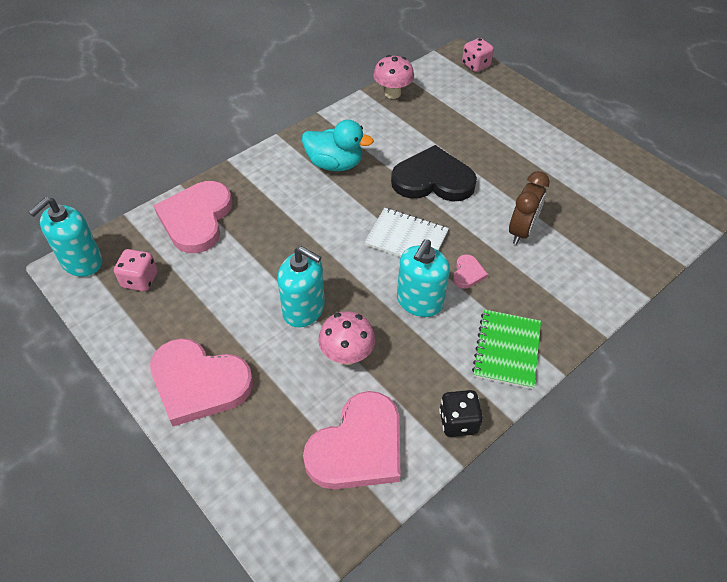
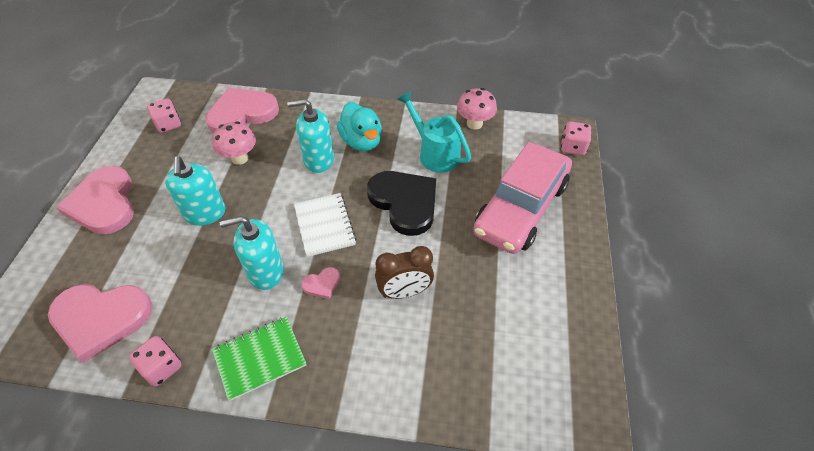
camera: 50 degrees right, 0 degrees up
(82, 262) = (163, 94): turquoise soap dispenser -> turquoise soap dispenser (318, 160)
(347, 355) = (180, 261): pink mushroom -> pink mushroom (240, 158)
(399, 133) = (435, 153): none -> turquoise watering can
(458, 422) = (162, 367): black dice -> pink dice
(504, 126) = (521, 208): none -> pink car

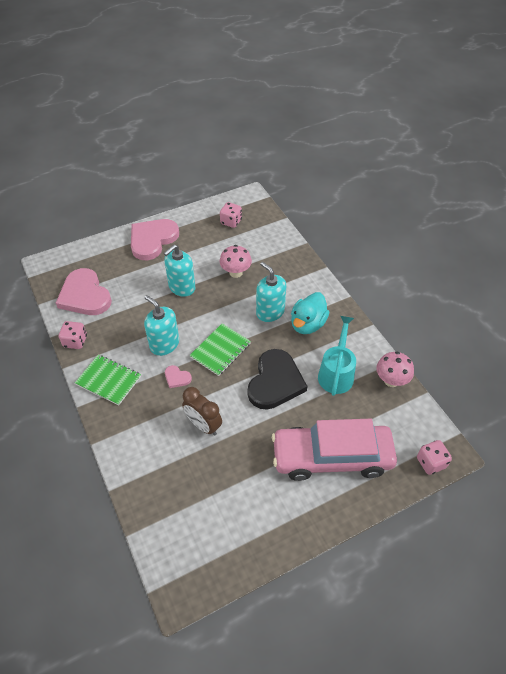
camera: 55 degrees right, 0 degrees up
(242, 113) = (272, 247): pink heart -> none
(324, 225) = (220, 350): white notebook -> green notebook

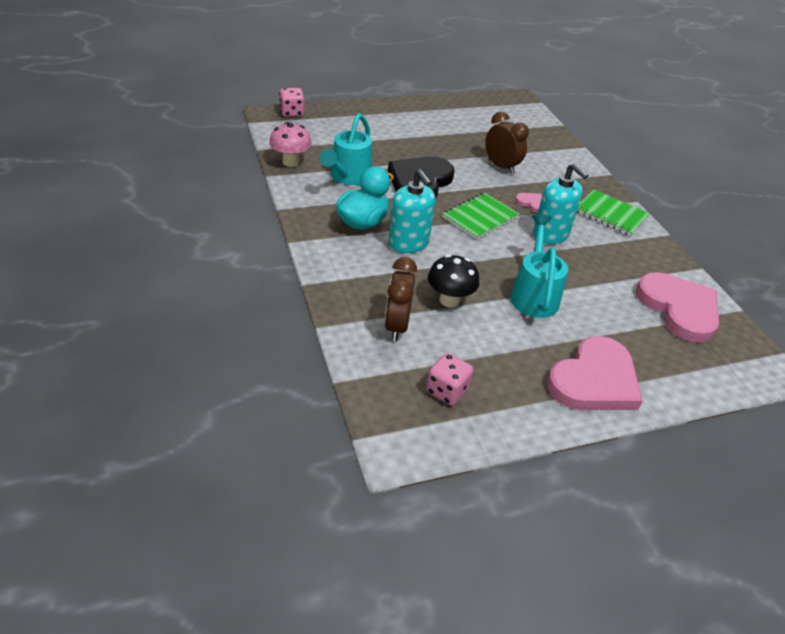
camera: 175 degrees left, 10 degrees down
(75, 341) = (666, 256): pink dice -> none
(182, 287) = (534, 294): turquoise soap dispenser -> turquoise watering can
(236, 273) = (449, 300): pink mushroom -> black mushroom
(264, 250) = (396, 326): none -> brown clock
(332, 457) = (380, 130): pink car -> none

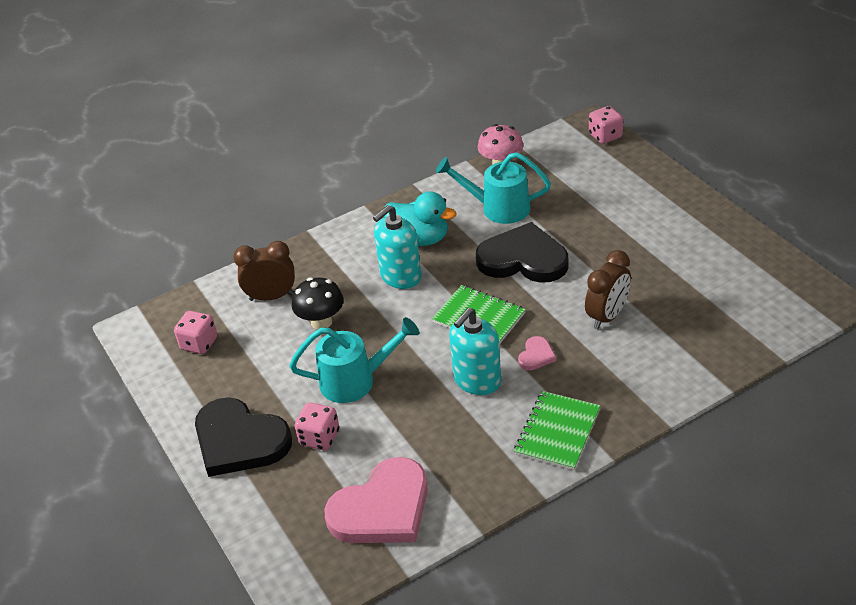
camera: 85 degrees right, 0 degrees up
(594, 380) = (239, 441): pink heart -> black heart
(598, 328) = (319, 438): none -> pink dice

